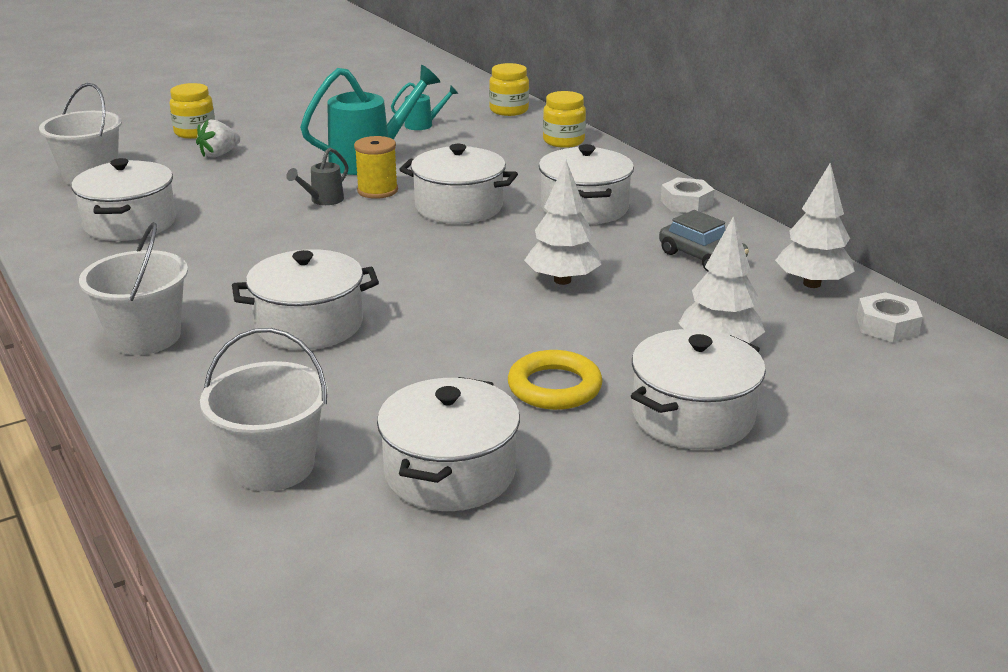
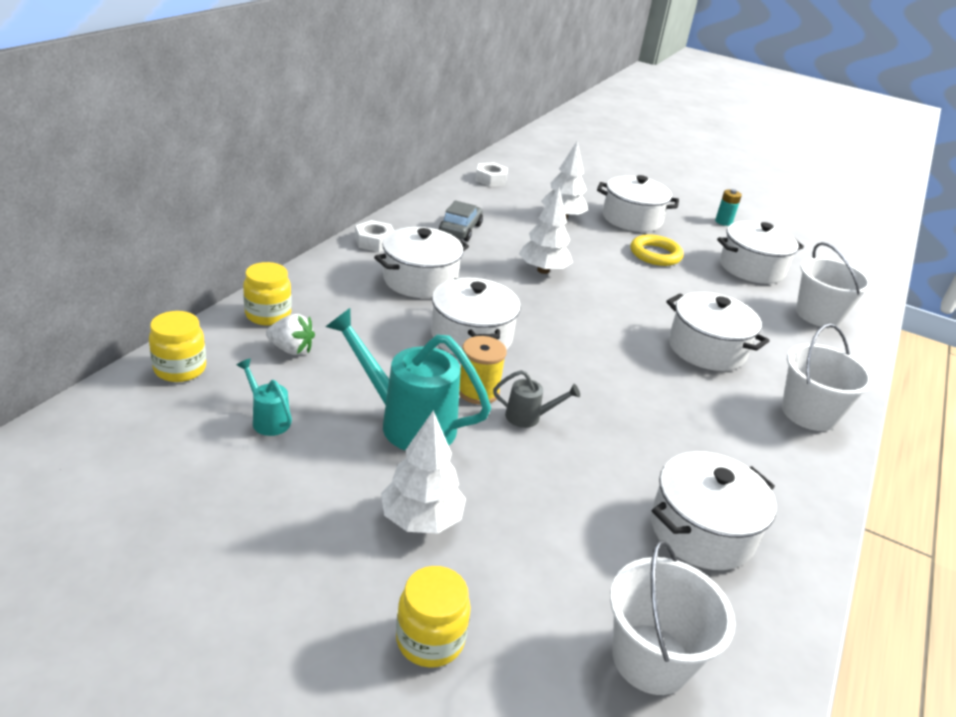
camera: 125 degrees left, 5 degrees up
(219, 154) = (484, 561): white strawberry -> white strawberry (291, 349)
(642, 539) = (723, 222): none -> turquoise battery
(812, 284) = (462, 197): white tree -> white tree (421, 519)

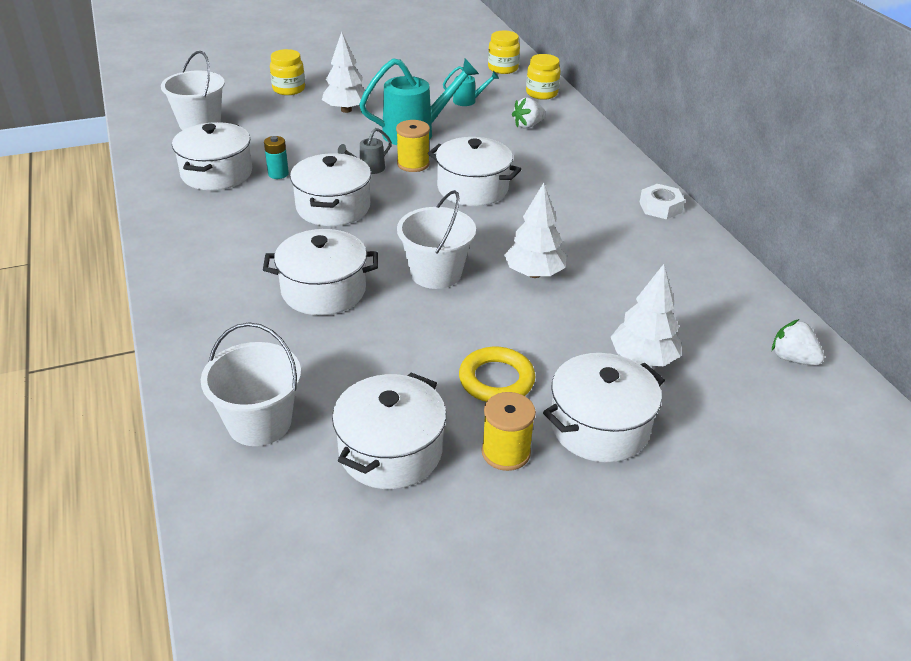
camera: 135 degrees right, 5 degrees up
(268, 315) = (577, 130): yellow jar -> yellow jar (503, 68)
(420, 280) = (574, 202): white pot -> white pot (333, 207)
(460, 229) = (656, 265): grey car -> none
(491, 179) = (792, 358): white nut -> white strawberry
(692, 238) = (506, 452): none -> yellow spool
(723, 222) = (522, 541): turquoise battery -> turquoise battery (278, 174)
(809, 413) = (199, 285): white bucket -> white bucket (435, 273)

